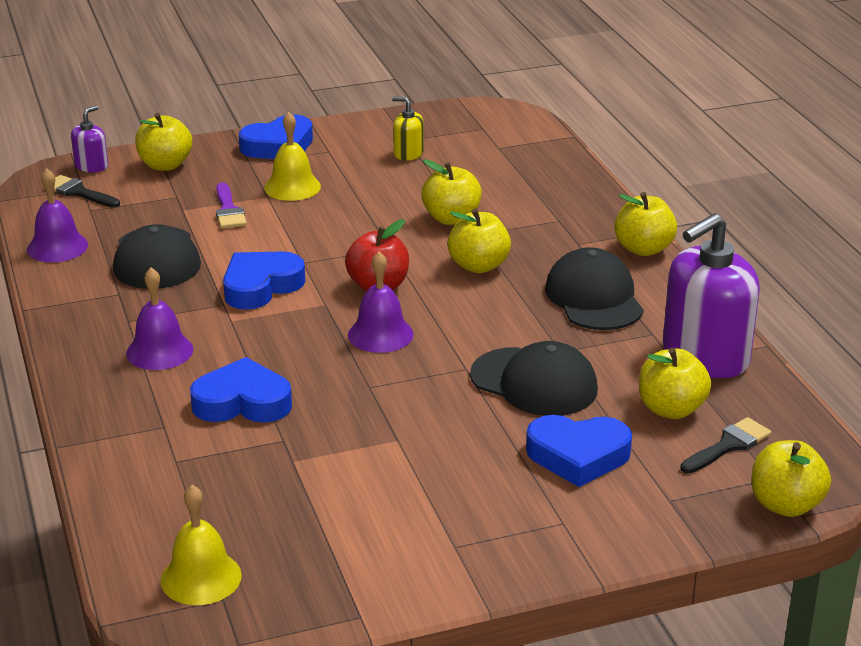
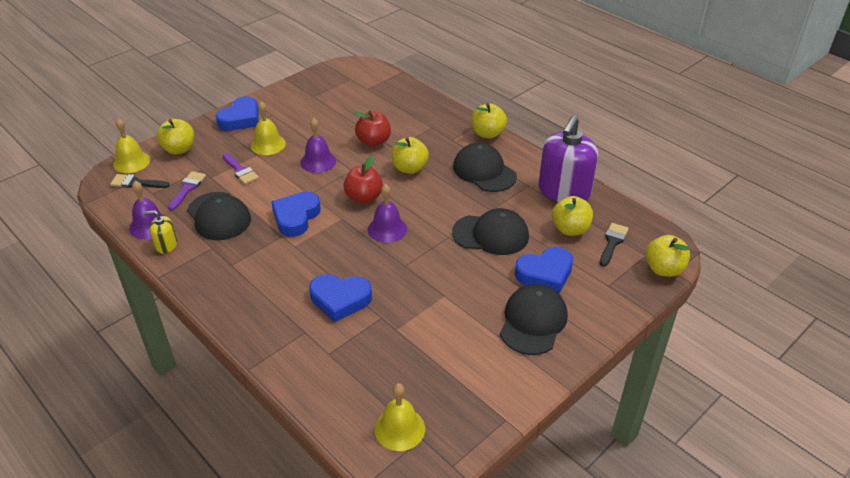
camera: 25 degrees left, 10 degrees up
(91, 166) = (131, 162): purple soap dispenser -> yellow bell
(140, 215) = (187, 188): none -> purple brush
(159, 351) = (266, 280): purple bell -> purple bell (318, 161)
(242, 402) = (340, 299): blue heart -> blue heart turned 150 degrees counterclockwise
(408, 153) = (320, 105): yellow soap dispenser -> yellow soap dispenser (166, 245)
(451, 218) = (374, 142): yellow apple -> red apple
(505, 511) = (533, 322): none -> black cap

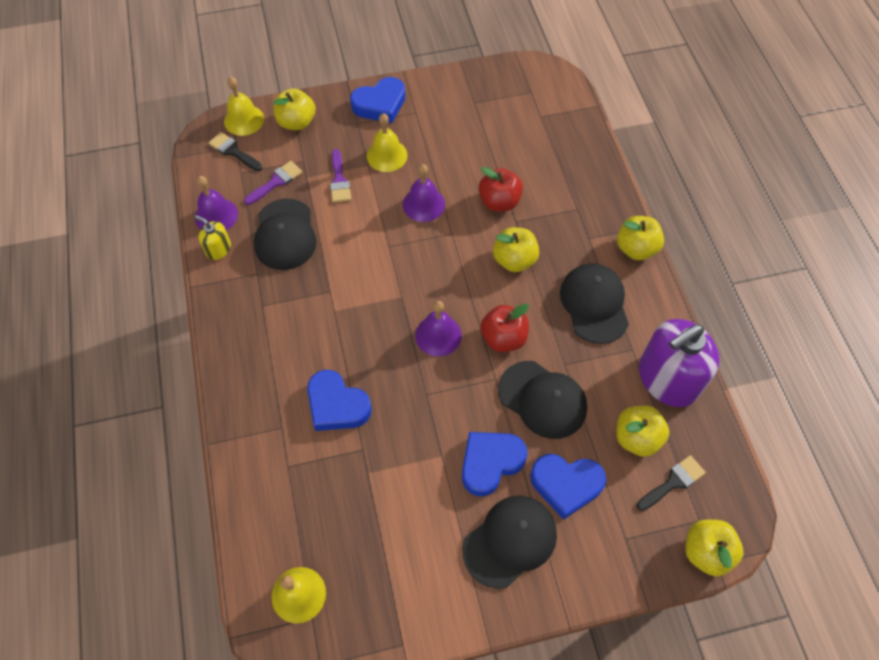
camera: 30 degrees right, 20 degrees up
(296, 217) = (357, 273): blue heart -> blue heart (490, 463)
(364, 197) = (440, 279): red apple -> red apple (503, 338)

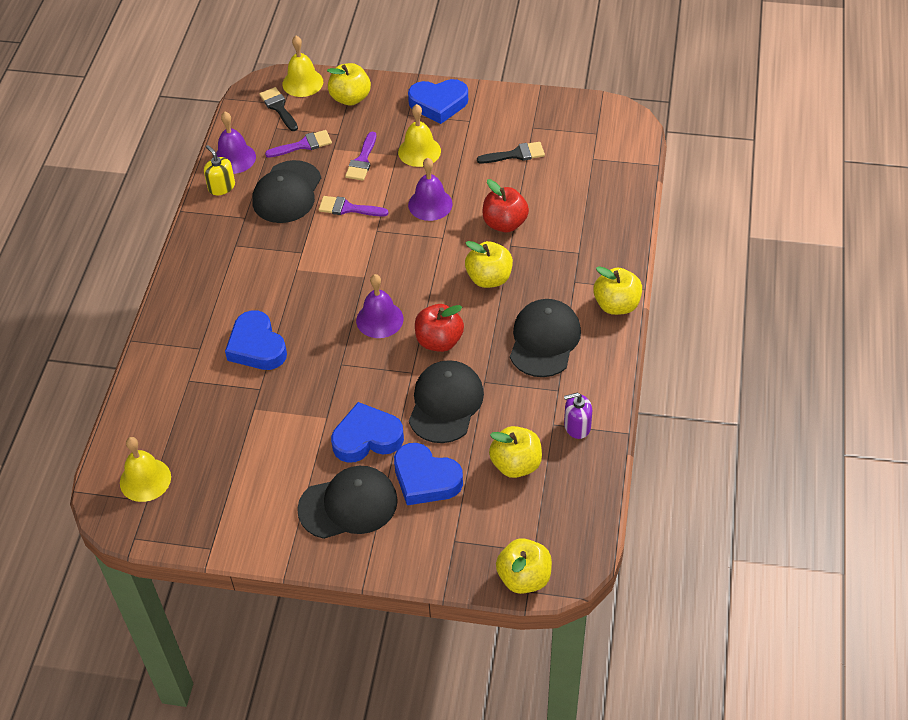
camera: 25 degrees right, 10 degrees down
(351, 232) = (348, 208): none -> purple brush
(542, 399) = (445, 403): black cap -> black cap turned 135 degrees counterclockwise
(667, 379) = (577, 426): purple soap dispenser -> purple soap dispenser, size x0.46
(673, 482) = (528, 512): black brush -> black brush (516, 154)

